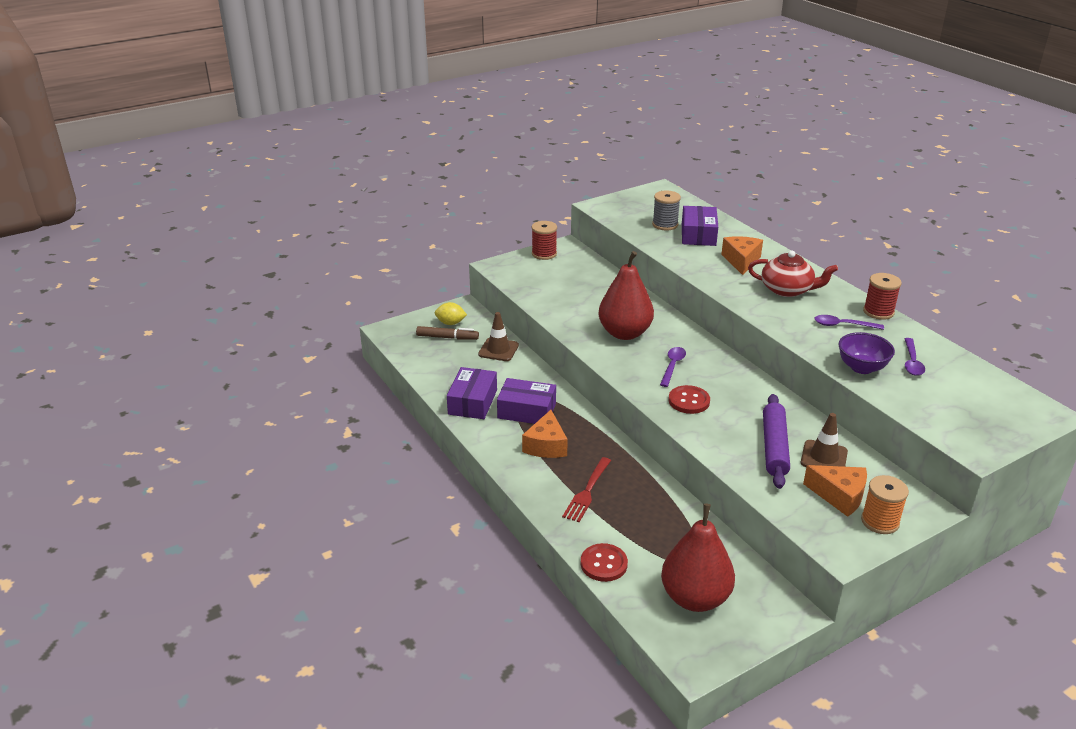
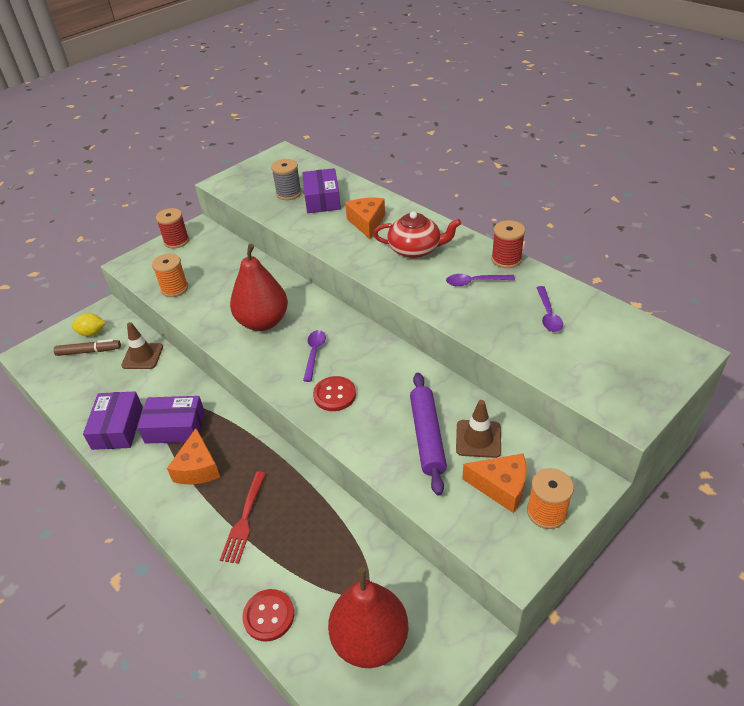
camera: 10 degrees left, 10 degrees up
(540, 293) = (174, 288): none -> orange spool
(861, 368) = (501, 332): purple bowl -> none

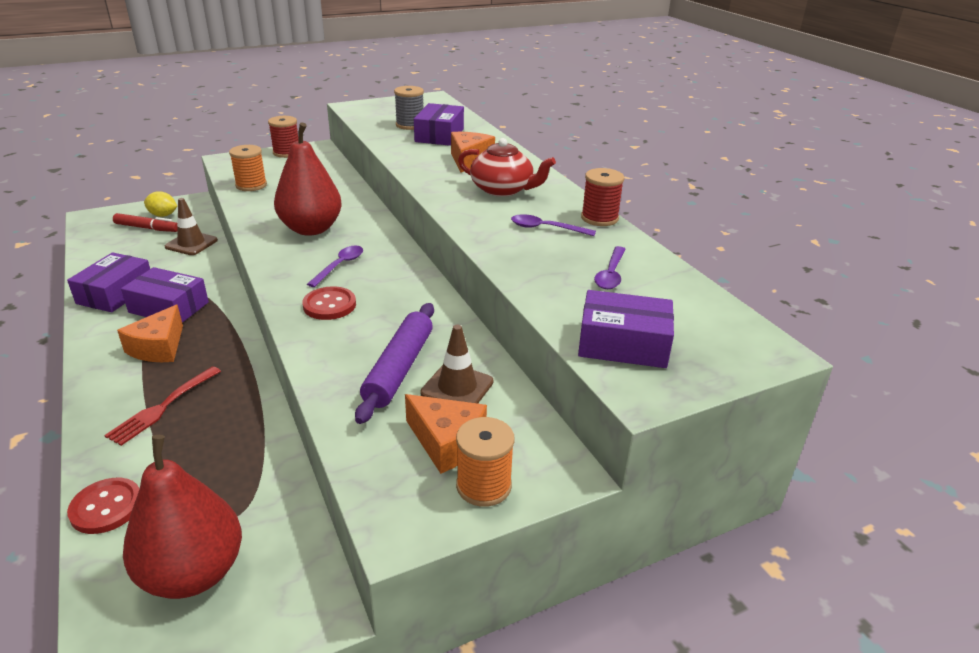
camera: 15 degrees right, 10 degrees down
(89, 351) = (147, 228): brown marker -> red marker
(594, 378) = (623, 344): none -> purple box

